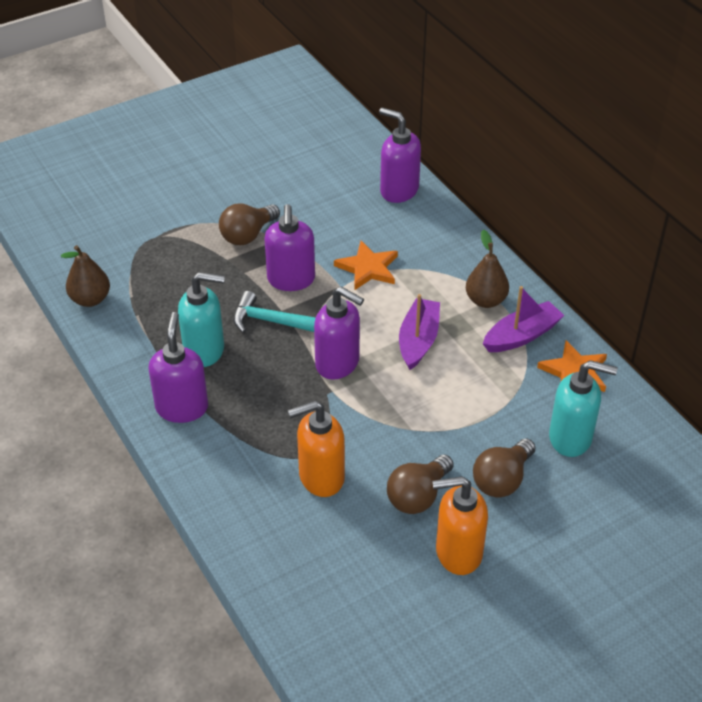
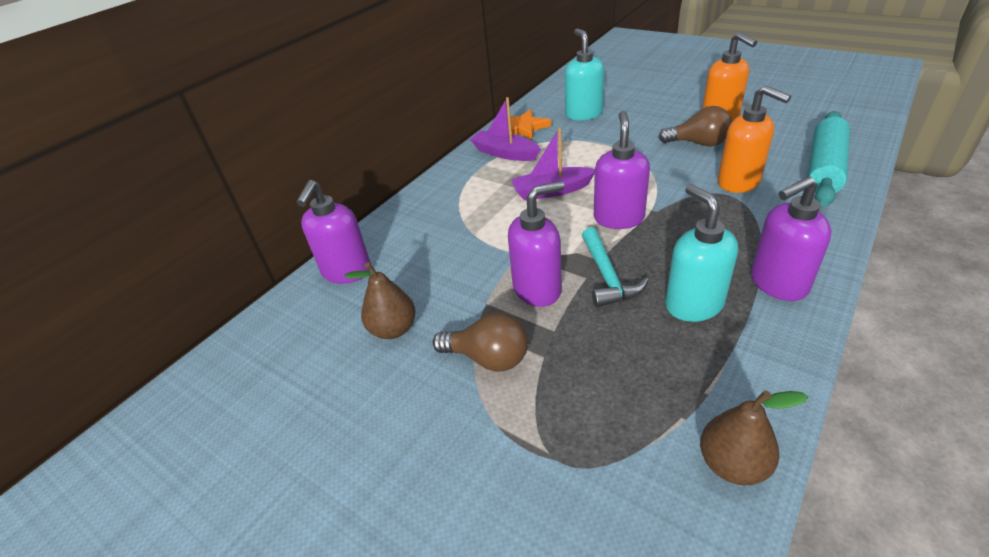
camera: 110 degrees left, 5 degrees down
(288, 561) = (824, 168): none -> turquoise rolling pin
(368, 268) = (482, 247): orange star -> none
(485, 300) = (478, 177): brown pear -> brown pear (393, 329)
(502, 480) = (645, 123): brown light bulb -> none

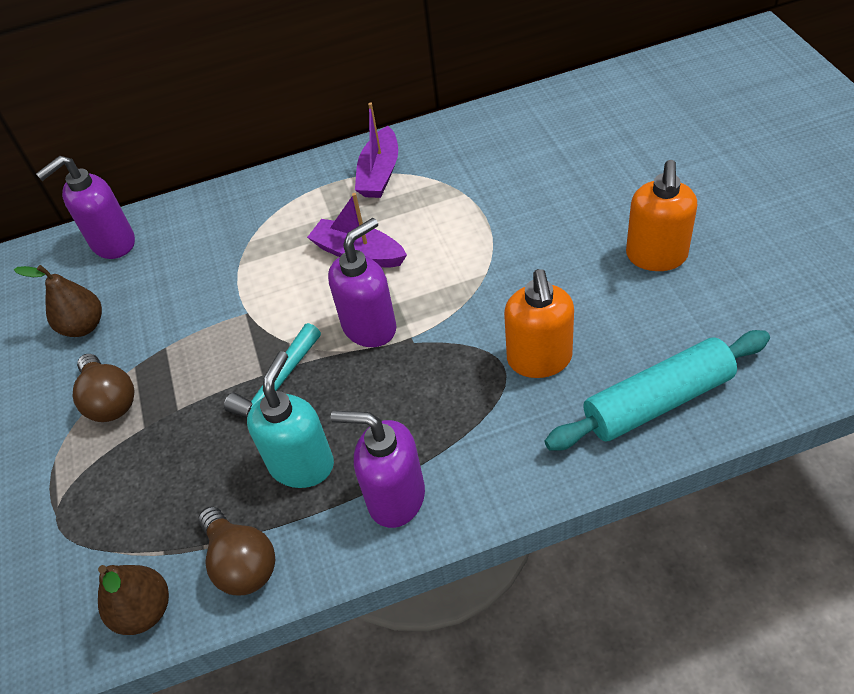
camera: 40 degrees right, 10 degrees up
(505, 153) = (379, 174): purple boat -> purple boat turned 150 degrees counterclockwise
(523, 127) = (440, 144): orange star -> none
(537, 289) = (214, 360): purple soap dispenser -> none
(583, 114) = (523, 158): turquoise soap dispenser -> none
(698, 143) = (579, 278): brown light bulb -> brown light bulb (241, 563)

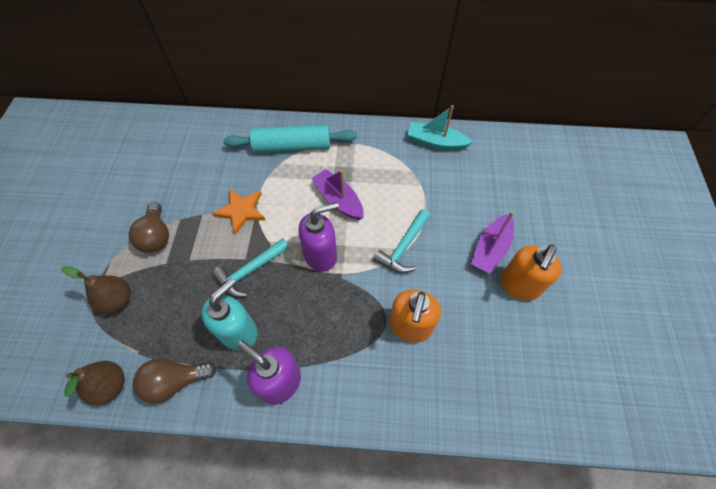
camera: 15 degrees right, 10 degrees up
(83, 326) = (165, 180): brown pear -> brown pear (117, 300)
(113, 243) = (206, 131): purple soap dispenser -> none
(223, 320) = (241, 211): none -> orange star
(241, 563) = (175, 381): brown light bulb -> brown light bulb turned 90 degrees clockwise
(379, 174) = (377, 149): purple boat -> purple boat (490, 249)
(457, 137) = (435, 142): none -> turquoise boat
(480, 273) = (403, 247): none -> turquoise hammer
(657, 401) = (469, 393): turquoise rolling pin -> turquoise rolling pin (292, 146)

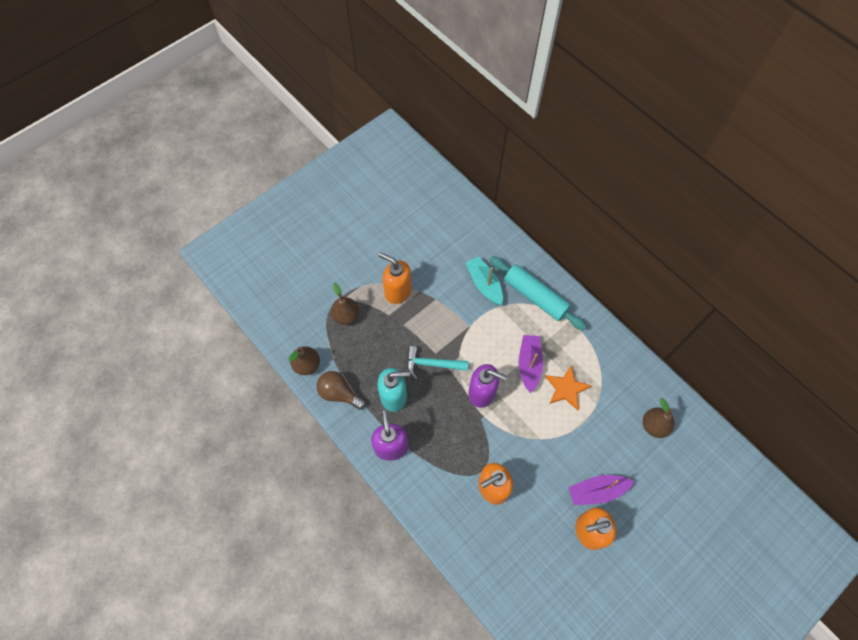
camera: 45 degrees right, 5 degrees up
(156, 236) = (397, 291): brown light bulb -> orange soap dispenser
(241, 211) = (460, 318): orange star -> orange star (566, 388)
(403, 247) = (539, 436): turquoise hammer -> none
(435, 142) = (642, 381): turquoise boat -> turquoise boat (484, 284)
(476, 165) = (654, 425): none -> brown pear

